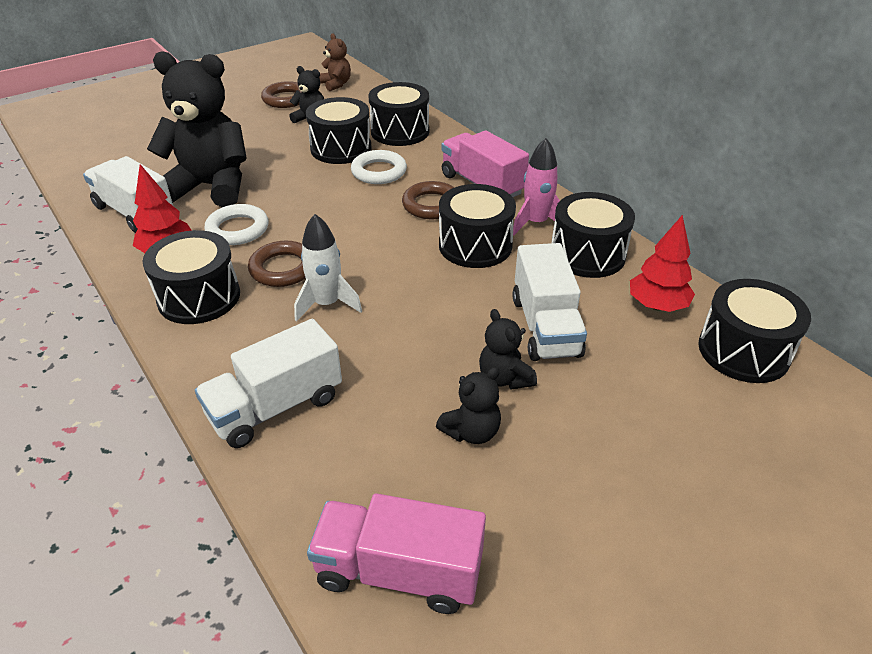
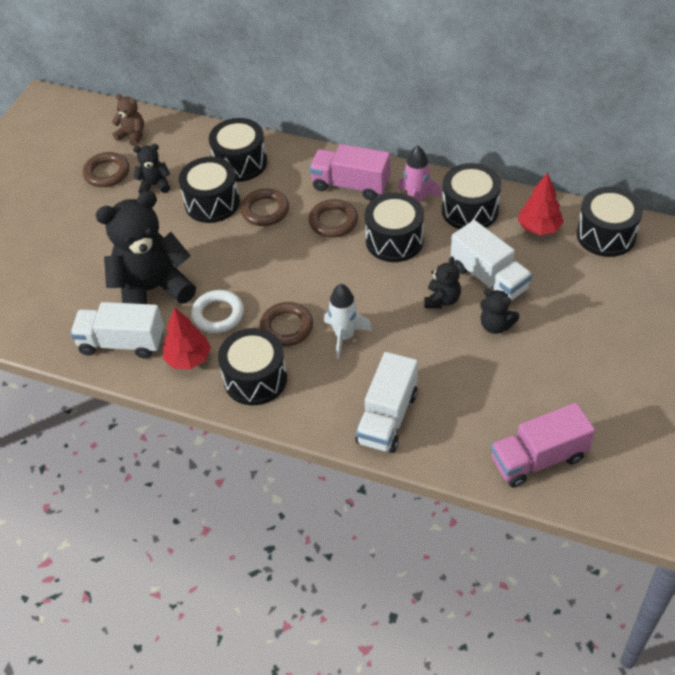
camera: 30 degrees left, 10 degrees up
(379, 172) = (265, 210): white ring -> brown ring
(471, 431) = (507, 367): black teddy bear -> black teddy bear (442, 300)

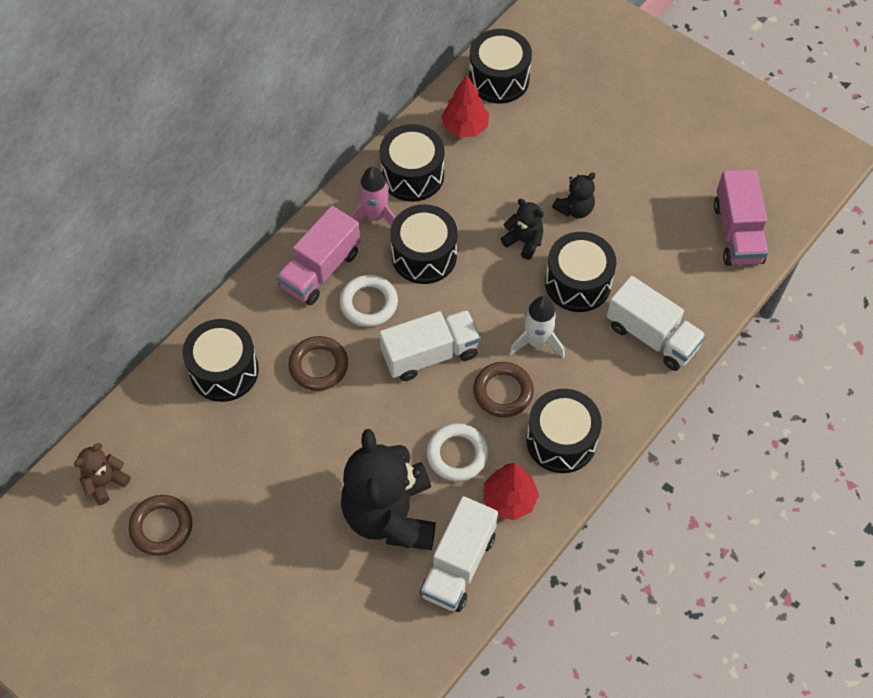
camera: 75 degrees left, 10 degrees up
(154, 185) = (213, 475): black teddy bear -> none
(212, 203) = (277, 418): black drum -> black drum (578, 283)
(333, 221) = (369, 303): brown ring -> white ring
(489, 278) = (513, 192): white truck -> white truck (430, 354)

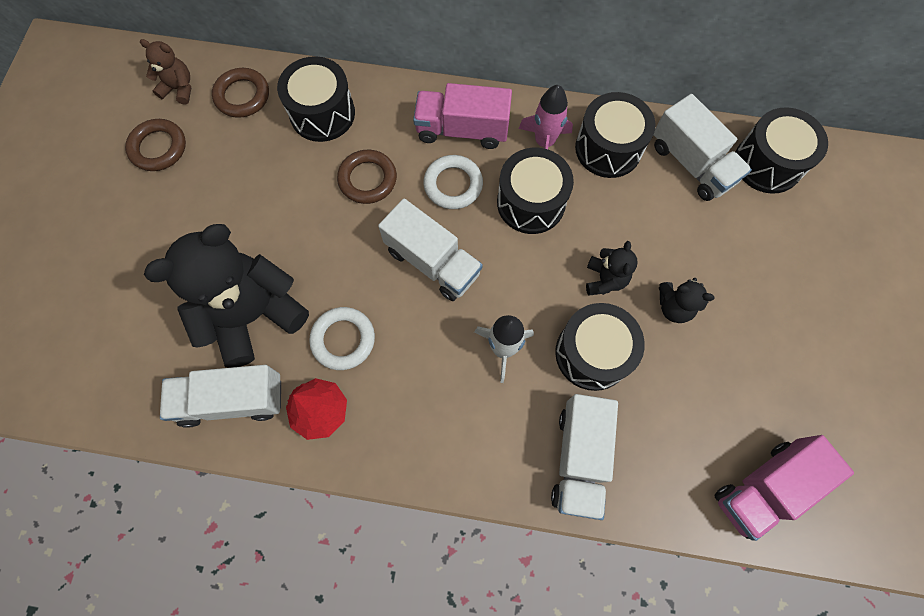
camera: 60 degrees right, 10 degrees up
(465, 127) = (691, 163): red tree -> white truck
(503, 392) = (431, 346): brown ring -> brown ring (242, 96)
(561, 440) = (409, 427): black drum -> none

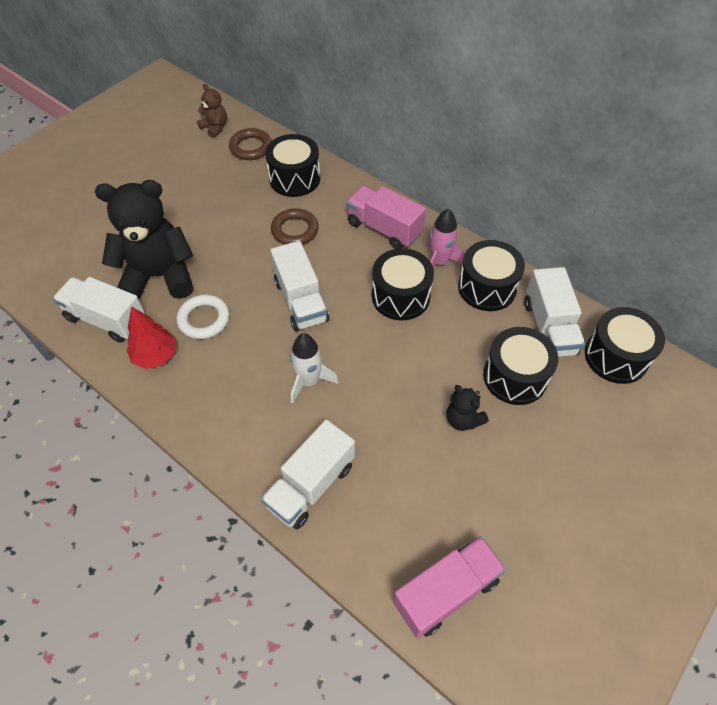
camera: 30 degrees right, 15 degrees down
(158, 148) = (177, 155): brown ring -> none
(453, 185) = (352, 260): white ring -> none
(592, 353) = (374, 418): black drum -> black drum (515, 377)
(604, 279) = (420, 373): black teddy bear -> none
(764, 487) = (446, 592): pink truck -> pink truck turned 150 degrees clockwise

